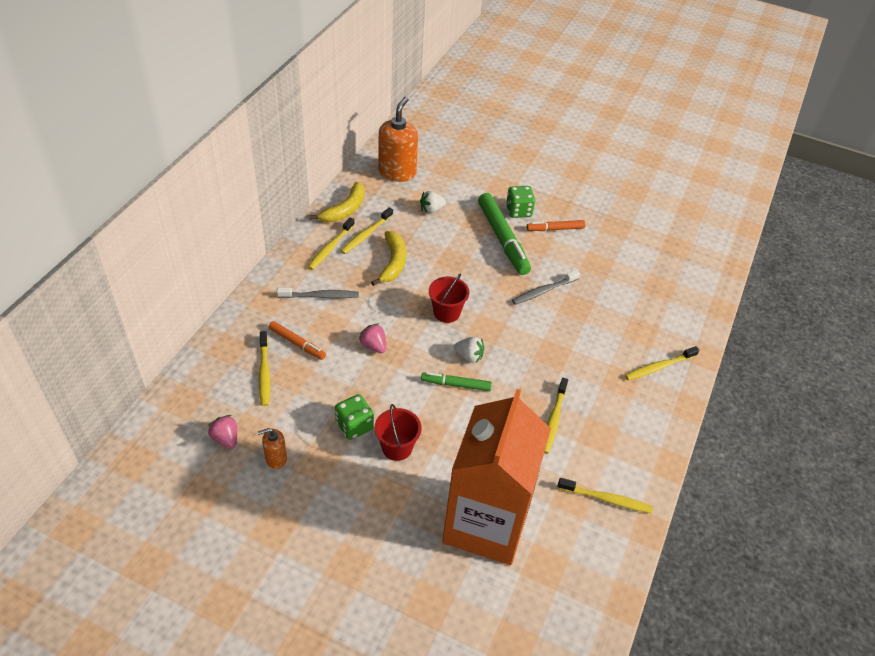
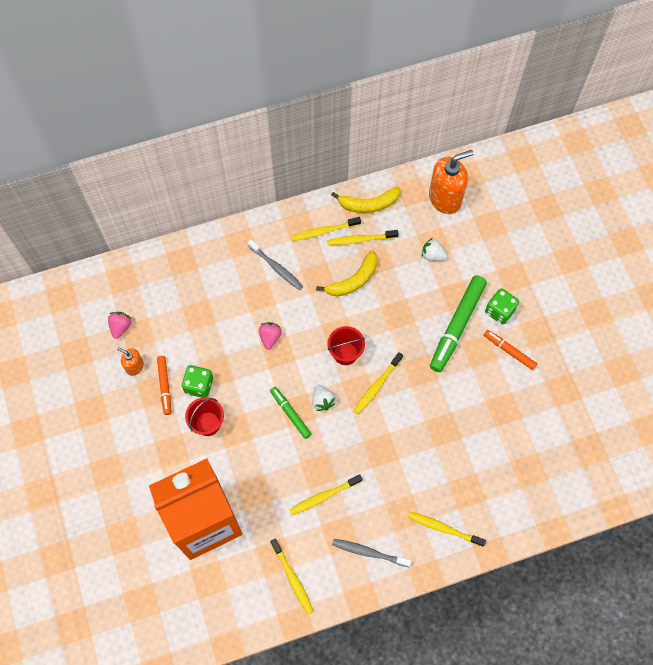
camera: 50 degrees right, 20 degrees up
(264, 373) = (185, 299): yellow toothbrush -> yellow toothbrush (377, 386)
(297, 344) = (225, 293): orange marker -> orange marker (164, 386)
(543, 291) = (434, 396): grey toothbrush -> grey toothbrush (369, 552)

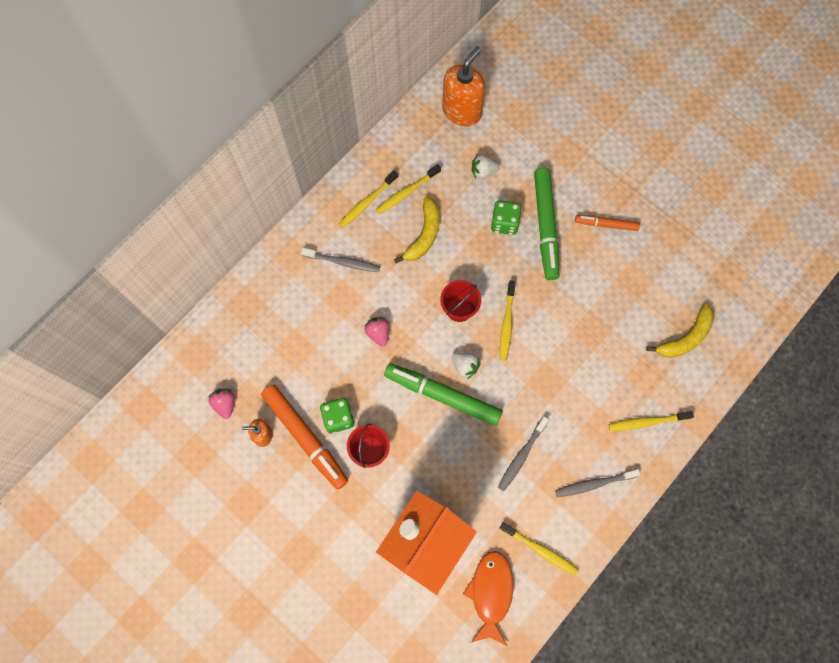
camera: 30 degrees left, 5 degrees up
(164, 386) = (305, 437): orange marker -> orange marker, size x1.83
(233, 588) = (491, 593): none -> orange fish
(290, 413) = (442, 395): green marker -> green marker, size x1.83
(324, 496) = (521, 456): yellow toothbrush -> grey toothbrush
(368, 204) = (394, 154): yellow banana -> yellow banana (685, 338)
(499, 311) = (575, 192): green dice -> green dice (504, 223)

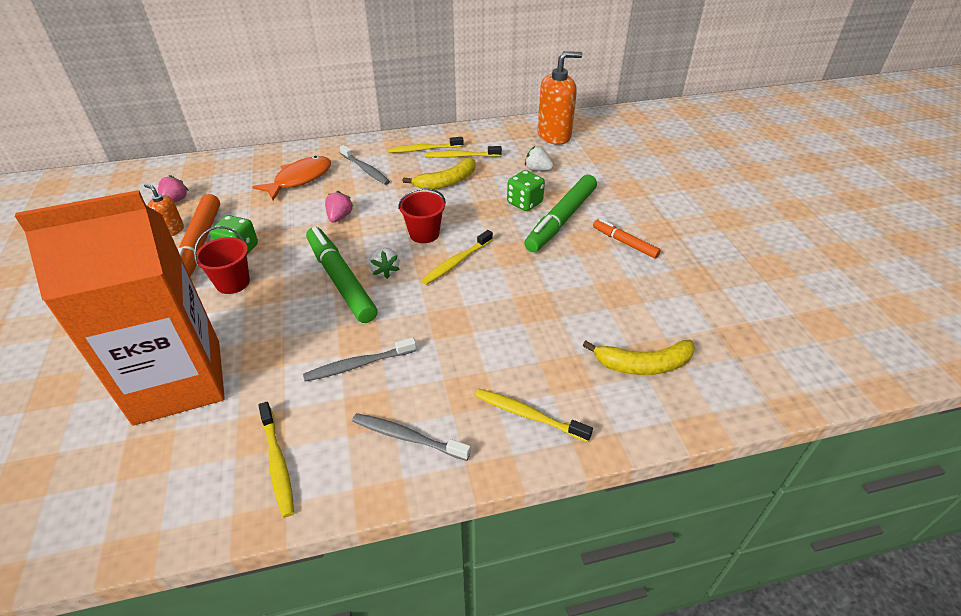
camera: 35 degrees right, 30 degrees down
(491, 593) = (178, 470): orange fish -> orange fish (299, 179)

